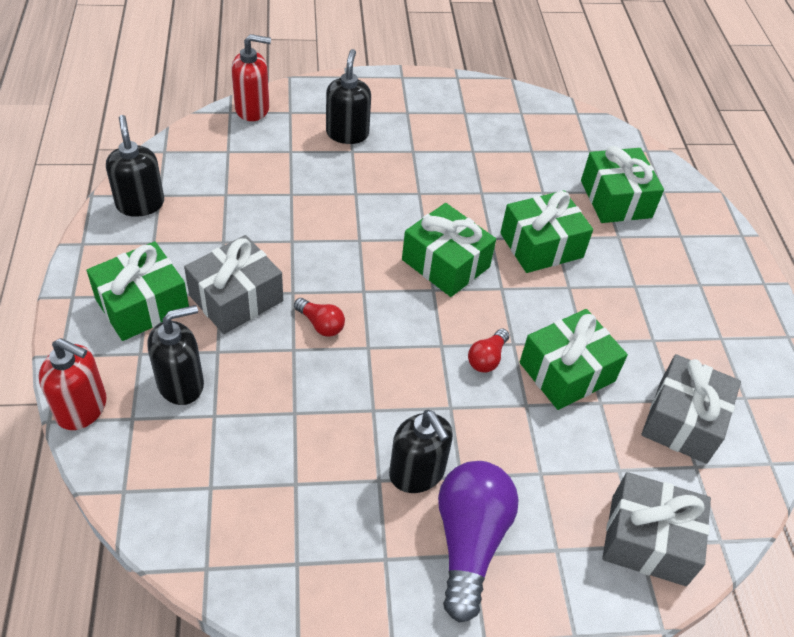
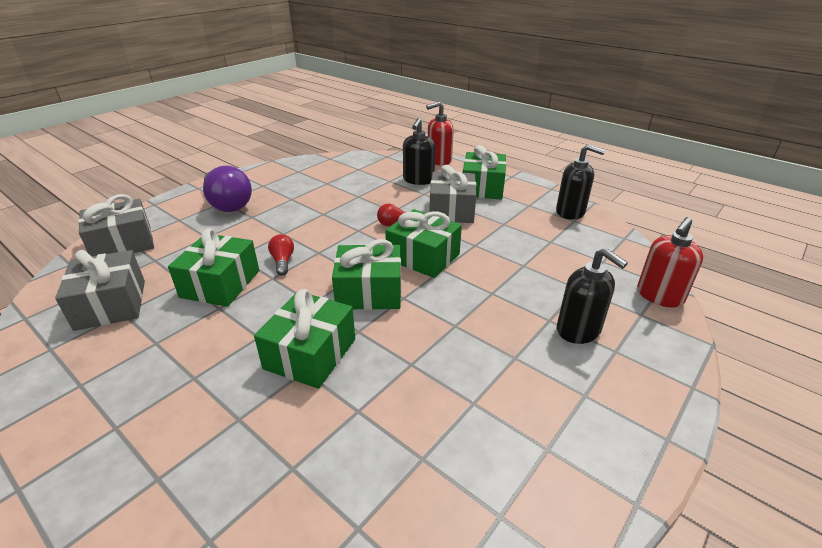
camera: 140 degrees right, 15 degrees down
(417, 473) = (275, 208): black soap dispenser -> none
(615, 199) = (270, 468): green gift -> green gift (423, 257)

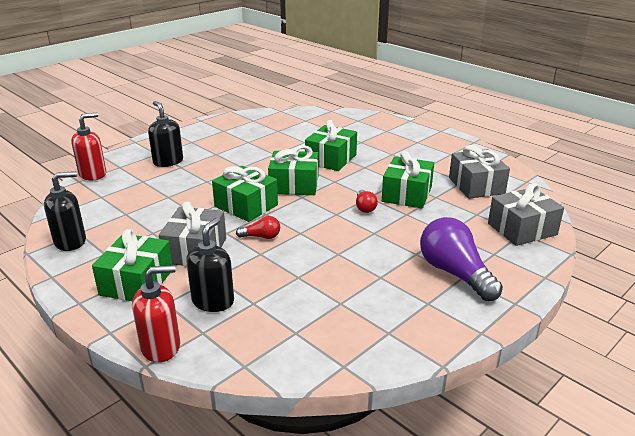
camera: 175 degrees left, 5 degrees down
(570, 212) = (70, 242): black soap dispenser -> black soap dispenser turned 120 degrees clockwise

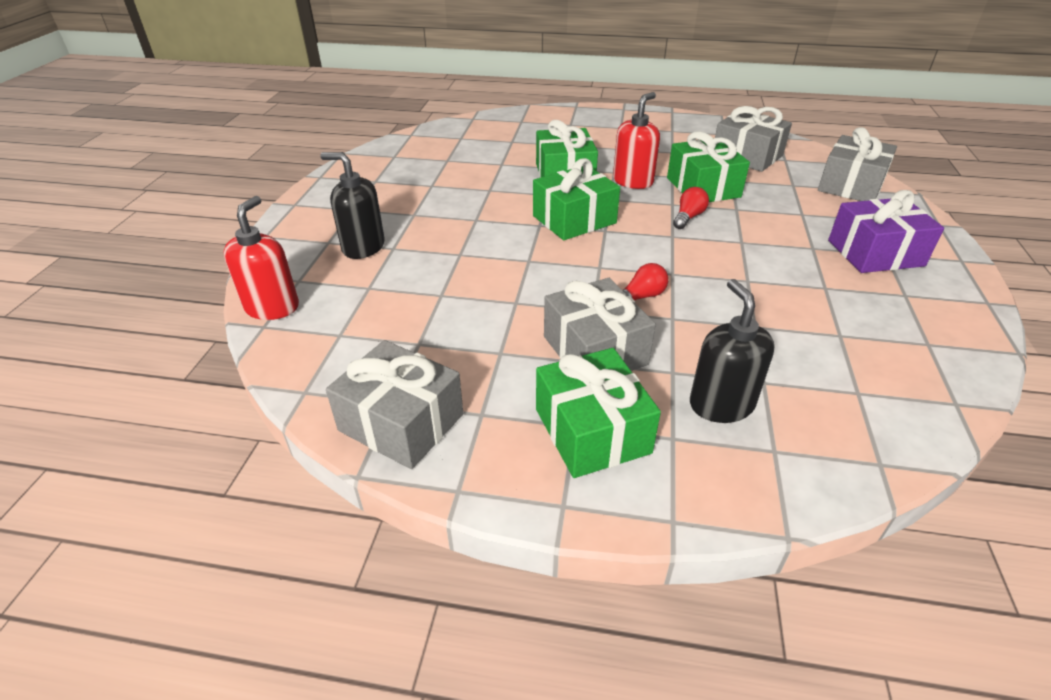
camera: 35 degrees left, 10 degrees up
(70, 242) = (401, 422): black soap dispenser -> grey gift
(161, 347) = (764, 499): red soap dispenser -> red soap dispenser (633, 181)
(246, 206) = (561, 266): green gift -> none
(365, 207) = (688, 217): red light bulb -> red light bulb turned 105 degrees counterclockwise
(455, 273) = (875, 253): purple light bulb -> purple gift

